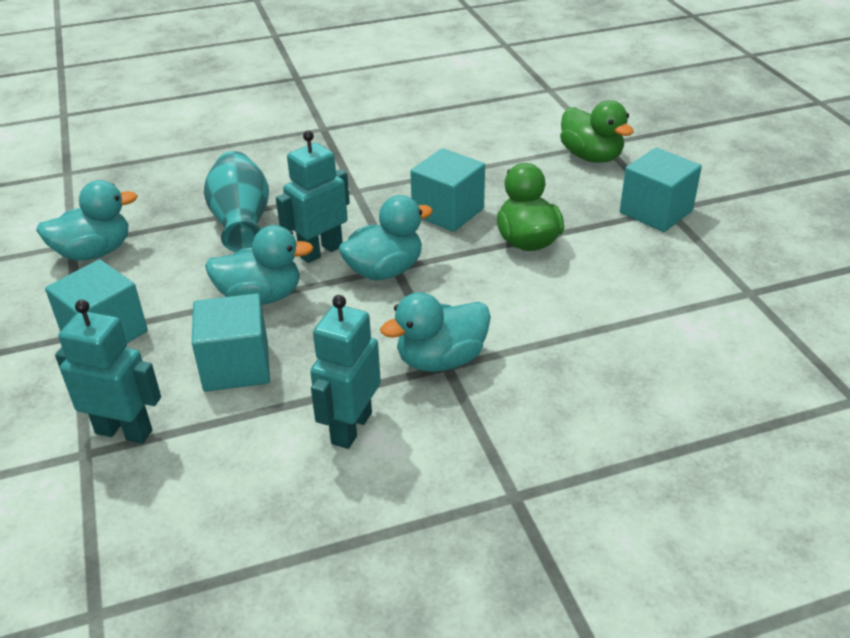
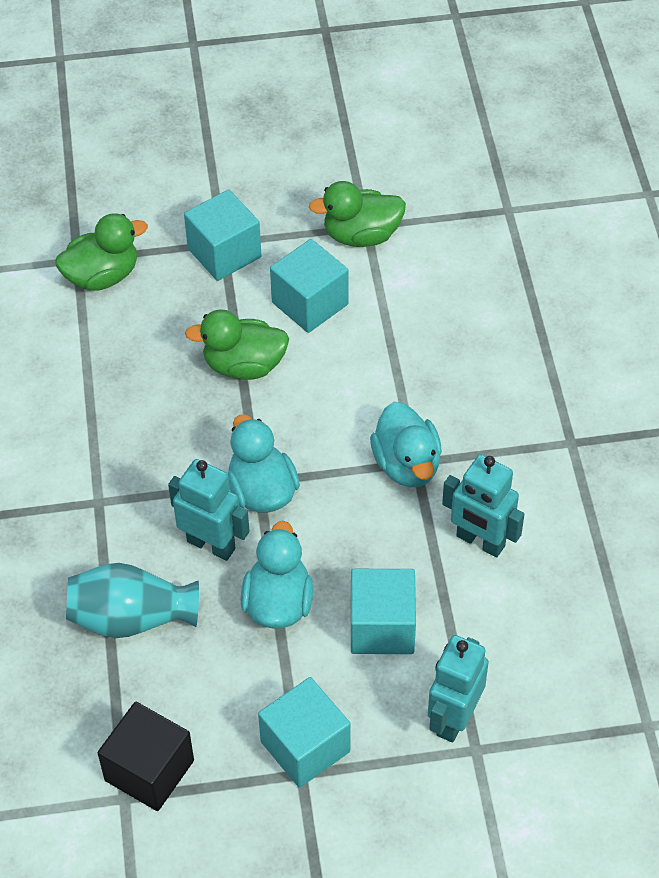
camera: 80 degrees left, 15 degrees up
(94, 252) = (149, 770): turquoise duck -> black cube
(320, 251) = (211, 544): turquoise robot -> turquoise robot turned 150 degrees clockwise
(448, 212) = (171, 422): turquoise cube -> turquoise cube (310, 303)
(734, 290) = (361, 235): none -> green duck

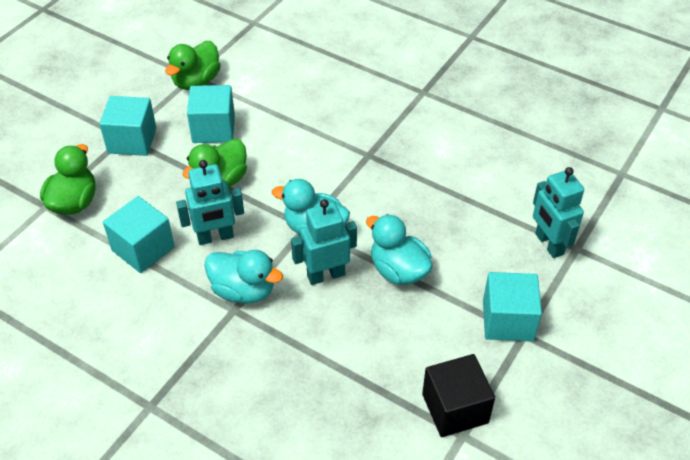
camera: 50 degrees left, 5 degrees down
(131, 618) = (336, 347): turquoise vase -> none
(382, 627) = (460, 236): turquoise cube -> turquoise cube (143, 249)
(407, 465) = (366, 159): turquoise duck -> turquoise duck (243, 291)
(480, 541) = (447, 162): turquoise robot -> turquoise robot (215, 237)

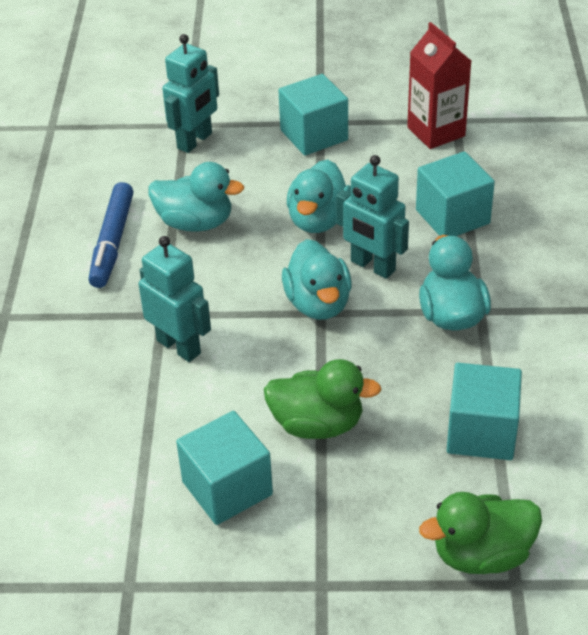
camera: 120 degrees left, 5 degrees down
(132, 140) = (321, 569): turquoise cube -> turquoise cube (452, 217)
(196, 81) = (139, 572): green duck -> none
(215, 237) = (405, 378): turquoise robot -> turquoise robot (179, 346)
(447, 204) = (195, 223): none -> turquoise duck
(455, 408) = (436, 132): black cube -> red carton
(457, 157) = (112, 242): none -> blue marker

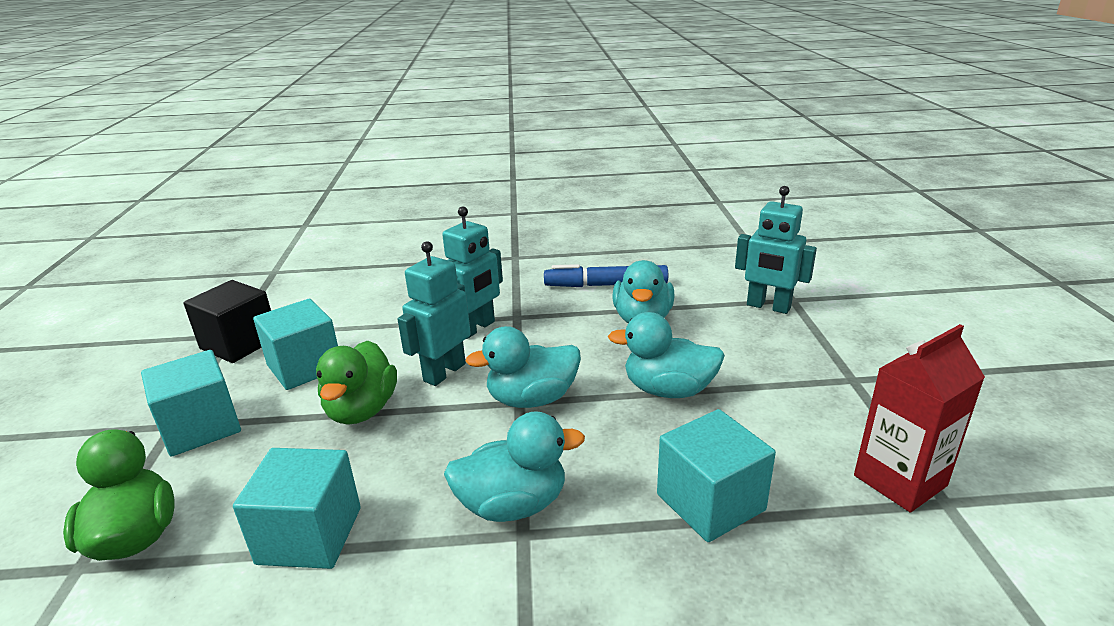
camera: 85 degrees right, 15 degrees down
(155, 570) = (239, 343): none -> black cube
(314, 135) = (824, 376): turquoise cube -> turquoise cube (201, 427)
(372, 266) = (596, 434): turquoise robot -> turquoise robot (444, 372)

